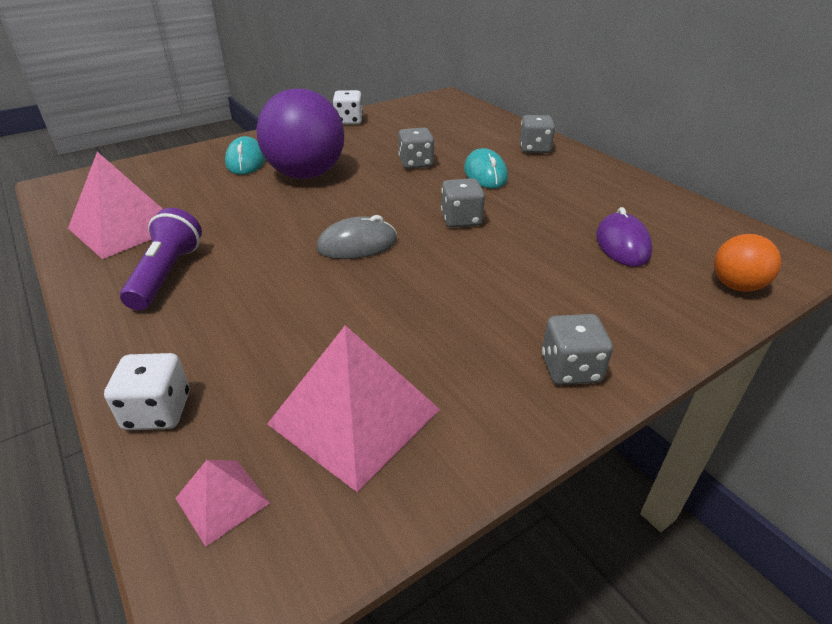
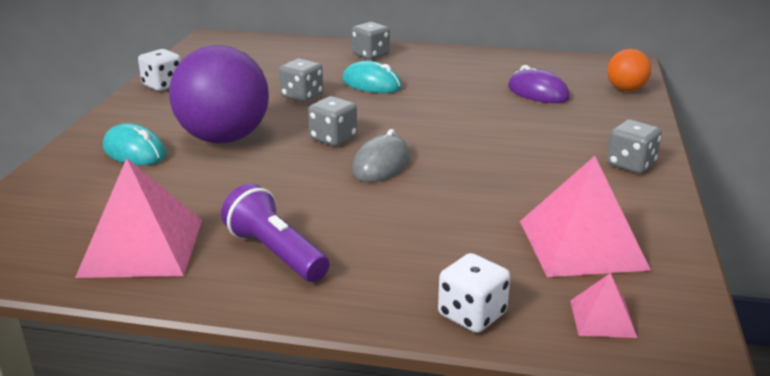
camera: 45 degrees left, 10 degrees down
(461, 220) = (418, 119): grey dice -> grey dice (333, 138)

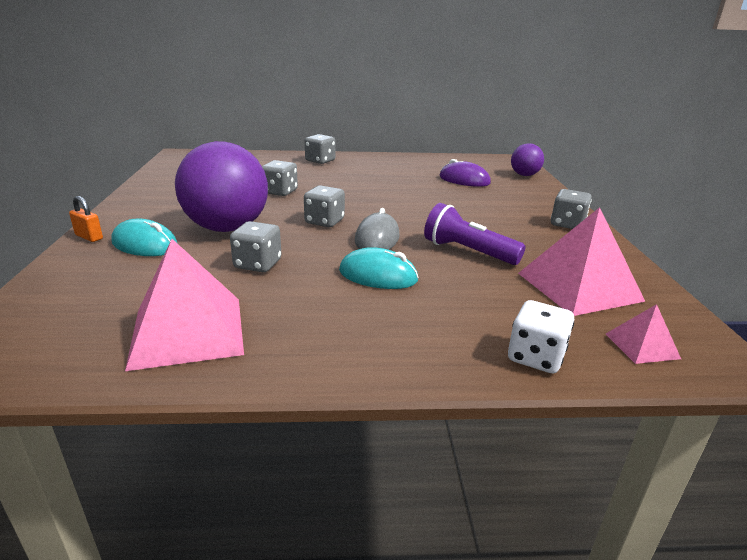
camera: 15 degrees left, 0 degrees up
(84, 138) = (89, 237): none -> orange padlock
(163, 85) = (151, 190): white dice -> none
(237, 183) = (258, 264): none -> grey dice
(275, 253) = (325, 322): purple flashlight -> purple flashlight (467, 252)
(371, 84) = (333, 180): turquoise mouse -> turquoise mouse (378, 276)
(626, 90) = (524, 175): orange ball -> purple ball

